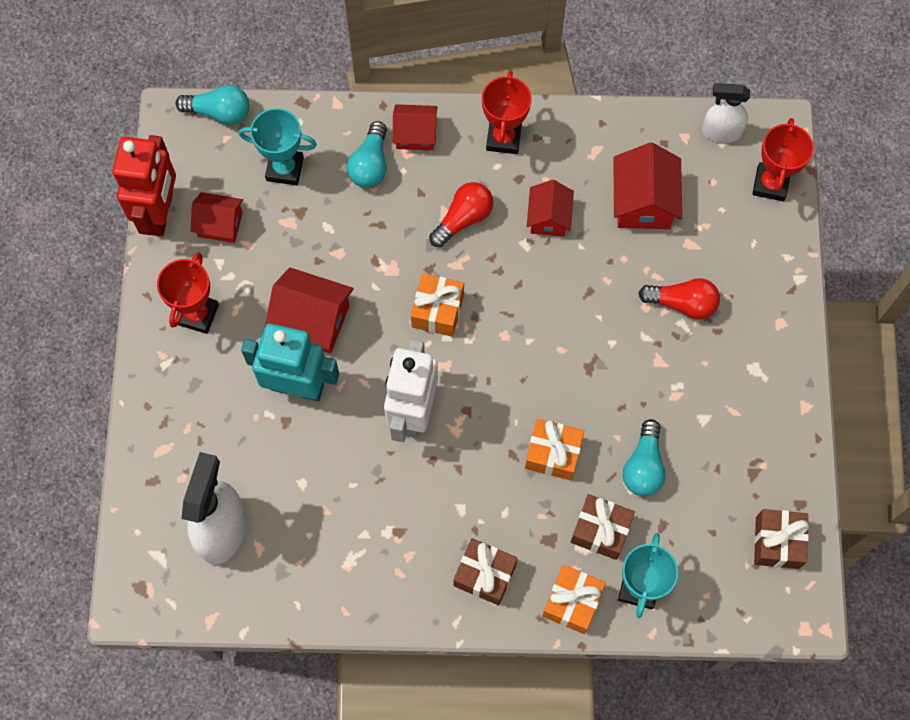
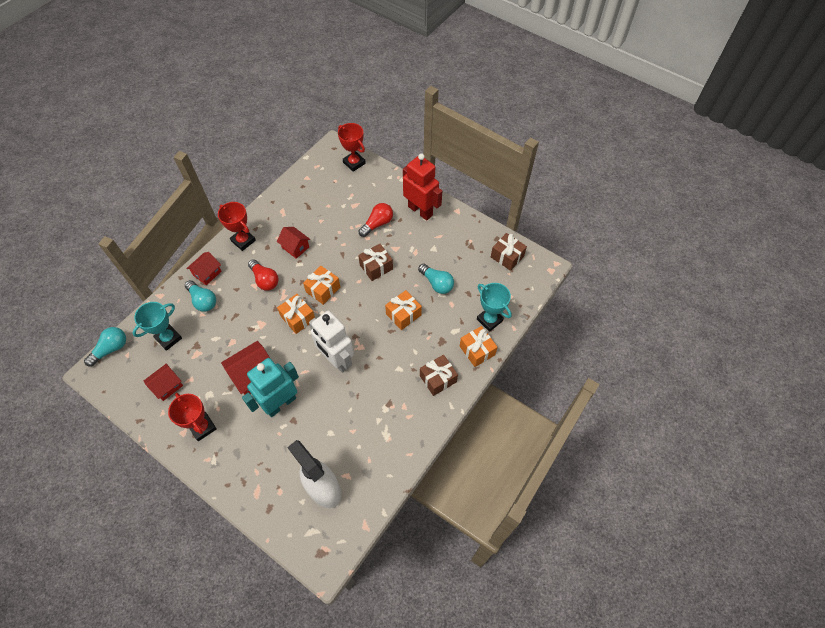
camera: 55 degrees left, 10 degrees down
(160, 213) = (134, 411): red robot -> red robot (420, 211)
(463, 219) = (265, 280): red light bulb -> red light bulb turned 150 degrees clockwise
(508, 310) = (323, 289): none -> orange gift
(600, 530) = (452, 318): brown gift -> brown gift (376, 267)
(643, 202) = (321, 209): red house -> none
(721, 132) = (316, 164): white spray bottle -> none

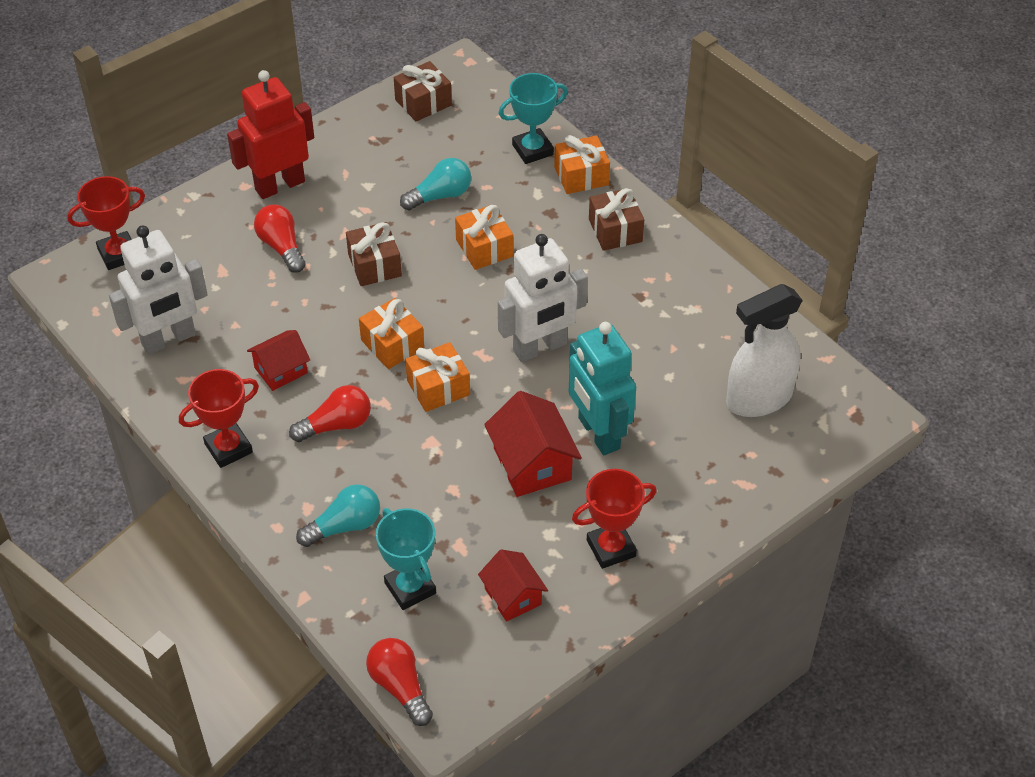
camera: 75 degrees left, 10 degrees down
(111, 349) = (400, 687): turquoise light bulb -> red light bulb
(207, 273) = (282, 514): red house -> none
(305, 198) = (168, 339): none -> white robot

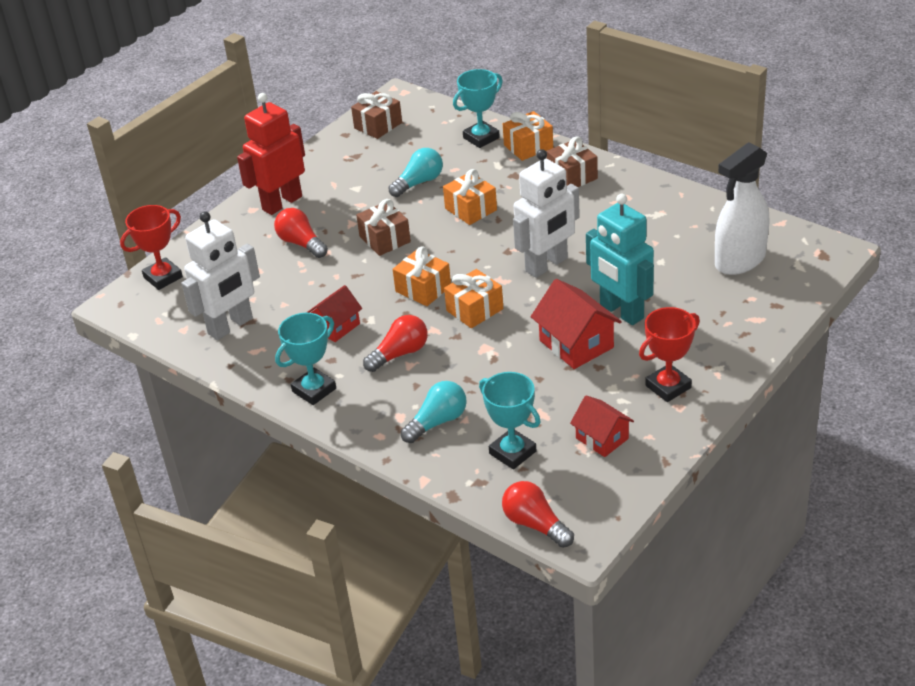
camera: 10 degrees left, 10 degrees down
(228, 448) = (314, 390): red trophy -> turquoise trophy

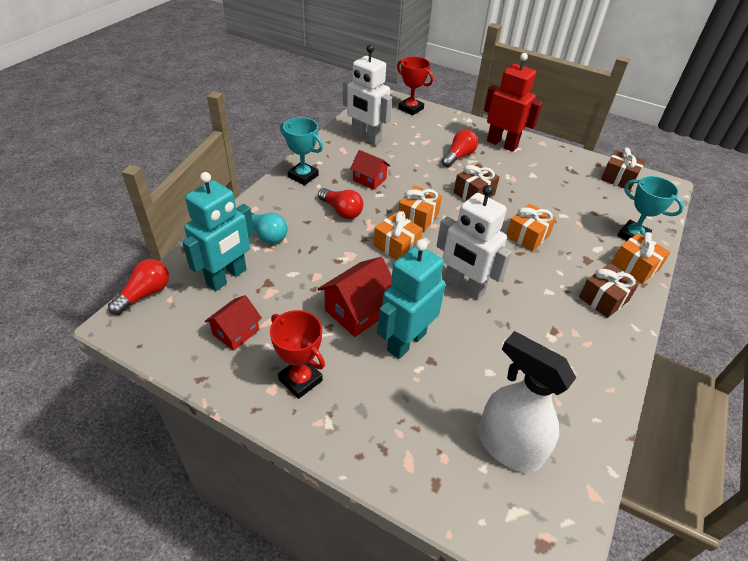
camera: 75 degrees right, 5 degrees up
(419, 182) = (552, 205): turquoise light bulb -> none
(512, 452) = (227, 277): turquoise trophy -> turquoise robot

